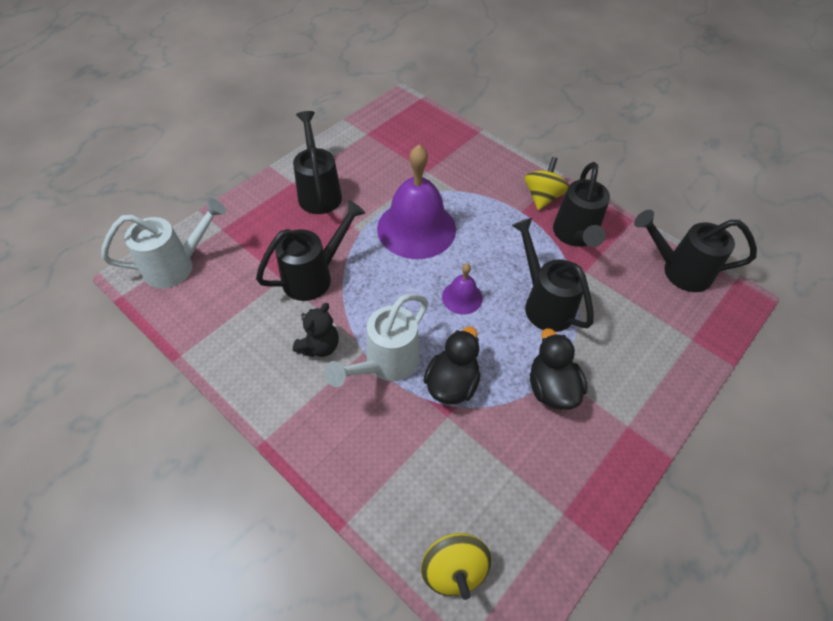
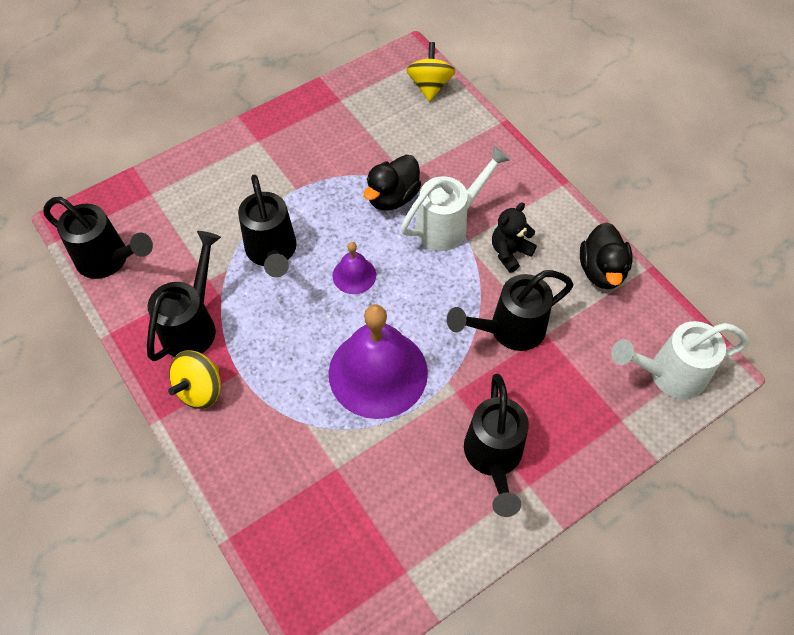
camera: 165 degrees left, 5 degrees up
(551, 388) = (306, 178): black duck -> black duck (601, 271)

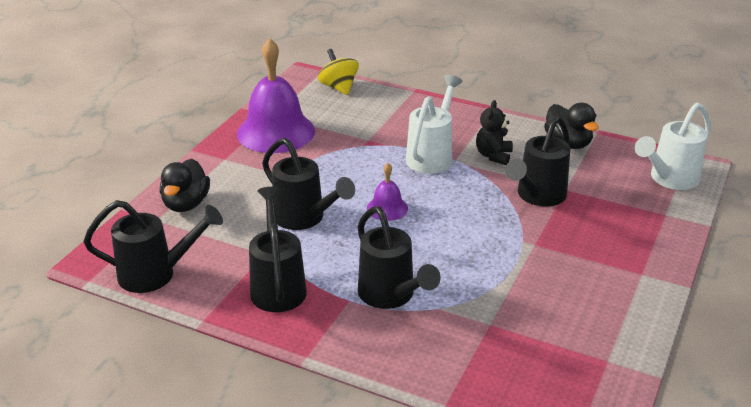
camera: 30 degrees left, 25 degrees down
(200, 389) = (325, 323): yellow spinning top -> none
(378, 372) = (464, 256): purple bell -> purple bell (276, 132)
(392, 197) = (372, 155): black duck -> black duck (186, 204)
(493, 459) = (602, 269): black watering can -> black watering can (391, 296)

